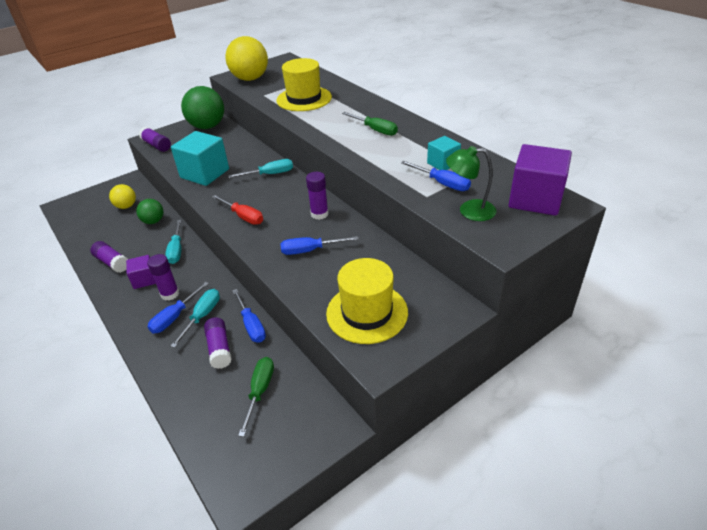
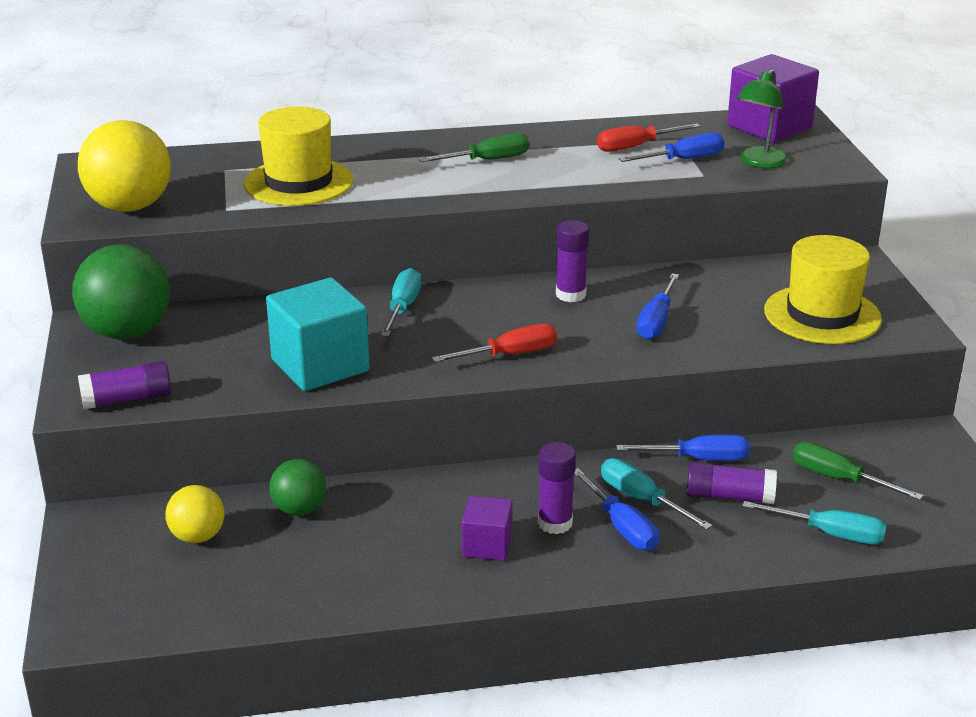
camera: 65 degrees left, 10 degrees down
(112, 262) = (394, 577): purple glue stick -> none
(176, 250) = (430, 497): turquoise screwdriver -> turquoise screwdriver (830, 534)
(443, 163) = (636, 147): turquoise cube -> red screwdriver

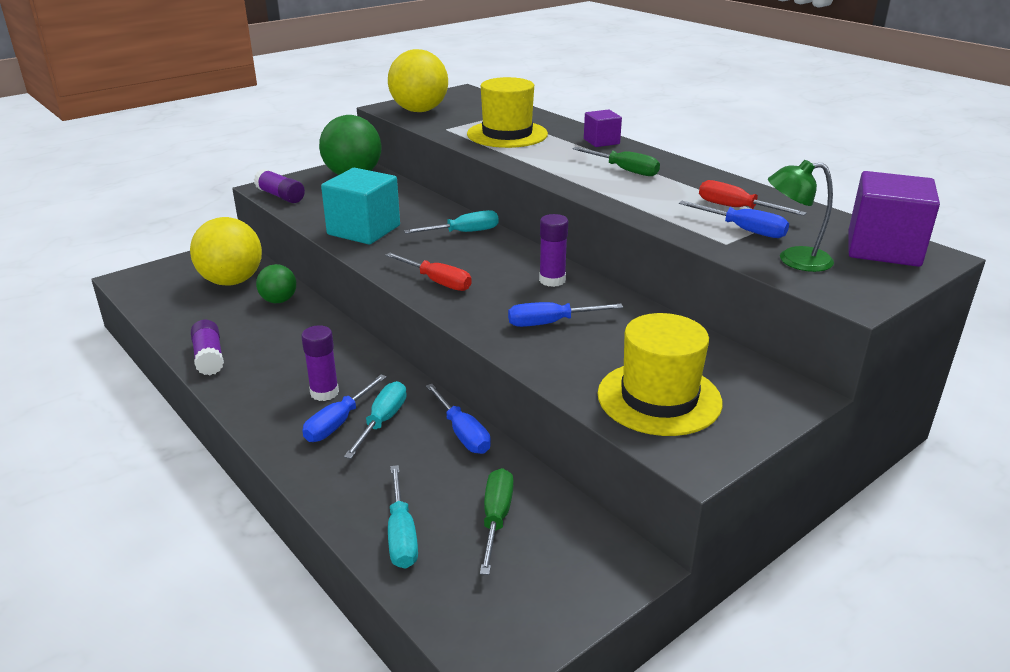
camera: 60 degrees right, 0 degrees up
(198, 537) = (232, 281): yellow ball -> yellow ball, size x1.81
(487, 545) = (280, 374): purple cube -> purple cube (601, 141)
(729, 496) = (419, 463): purple glue stick -> purple glue stick (209, 357)

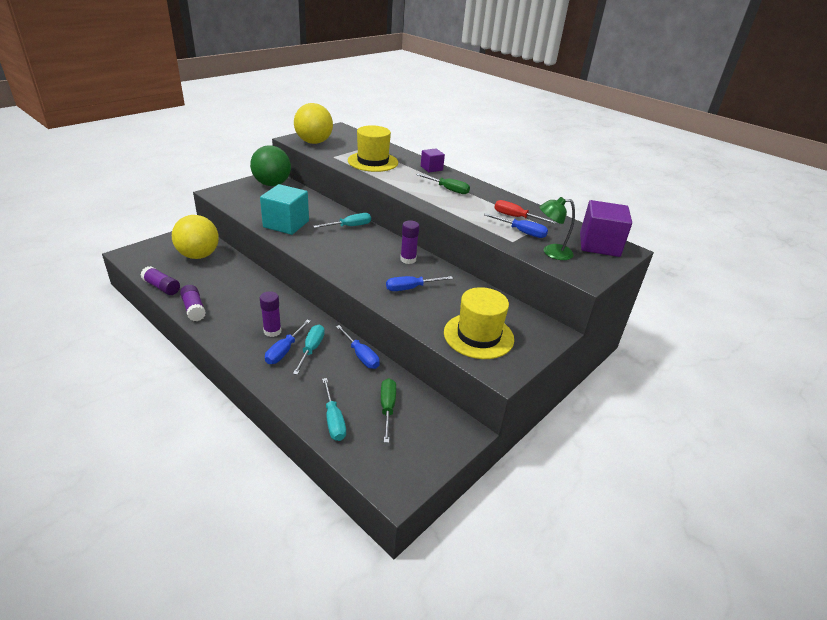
camera: 10 degrees left, 5 degrees up
(279, 300) = (232, 269): green ball -> none
(280, 196) = (227, 199): purple glue stick -> purple glue stick (161, 287)
(437, 282) = (338, 261): red screwdriver -> none

